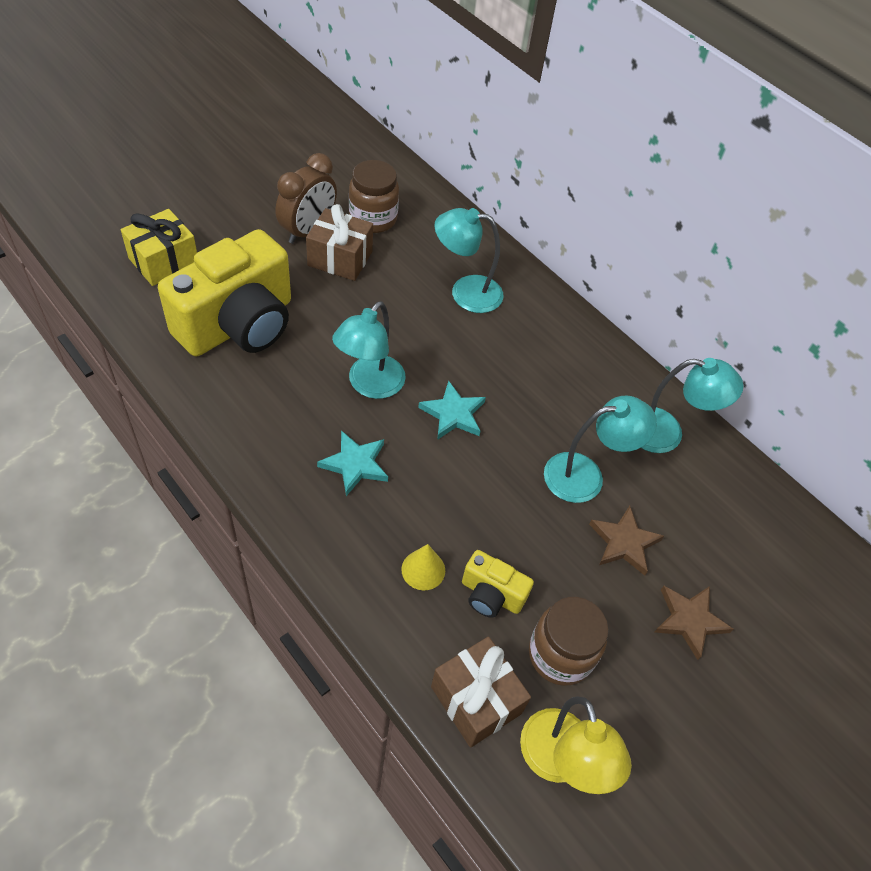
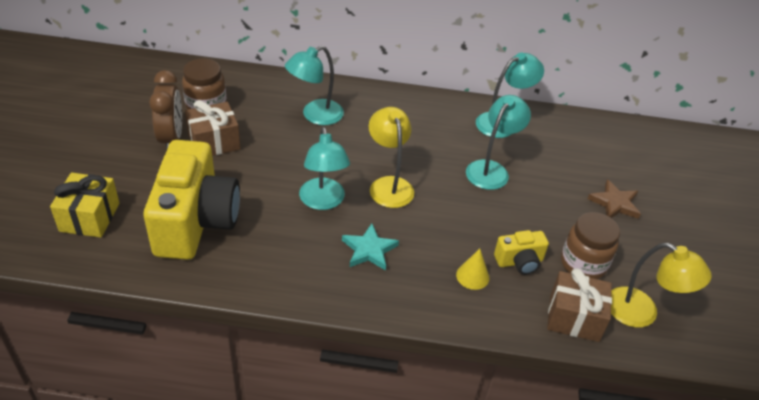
camera: 40 degrees left, 10 degrees down
(453, 414) = (389, 185): turquoise star -> yellow lamp
(624, 542) = (546, 189): brown star -> none

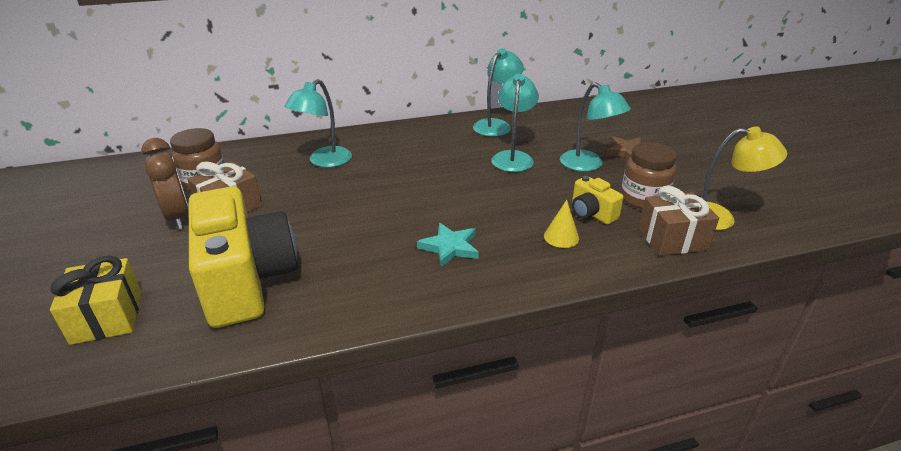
camera: 20 degrees left, 10 degrees down
(323, 201) = (376, 223): turquoise lamp -> turquoise lamp (588, 165)
(389, 185) = (431, 192): yellow lamp -> none
(519, 262) = (591, 213): yellow camera -> yellow camera turned 90 degrees clockwise

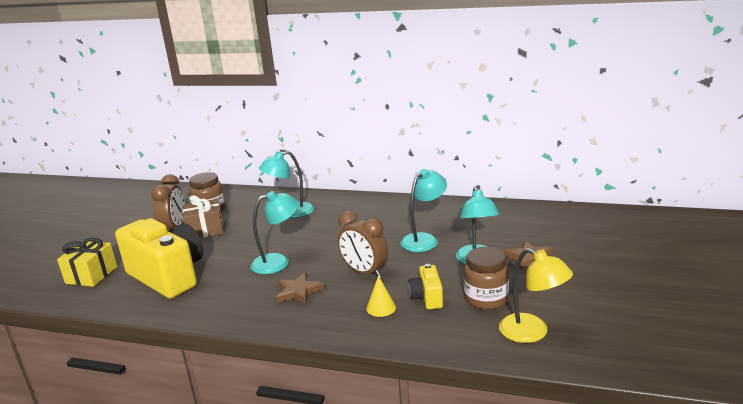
camera: 35 degrees right, 10 degrees down
(246, 281) = (168, 276): yellow camera -> yellow camera turned 60 degrees counterclockwise
(450, 247) = (298, 291): turquoise star -> brown star
(496, 125) = (445, 210): turquoise lamp -> turquoise lamp (278, 262)
(496, 205) = (364, 272): none -> brown clock
(672, 239) = (464, 336): brown gift -> none

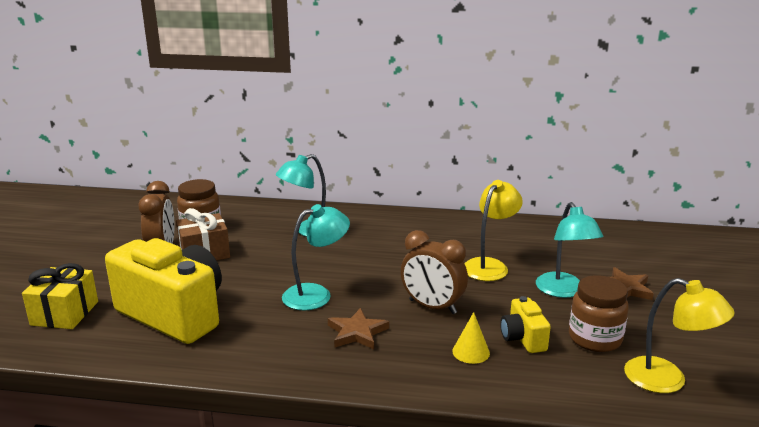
camera: 10 degrees left, 0 degrees up
(424, 239) = (489, 265): turquoise lamp -> yellow lamp

